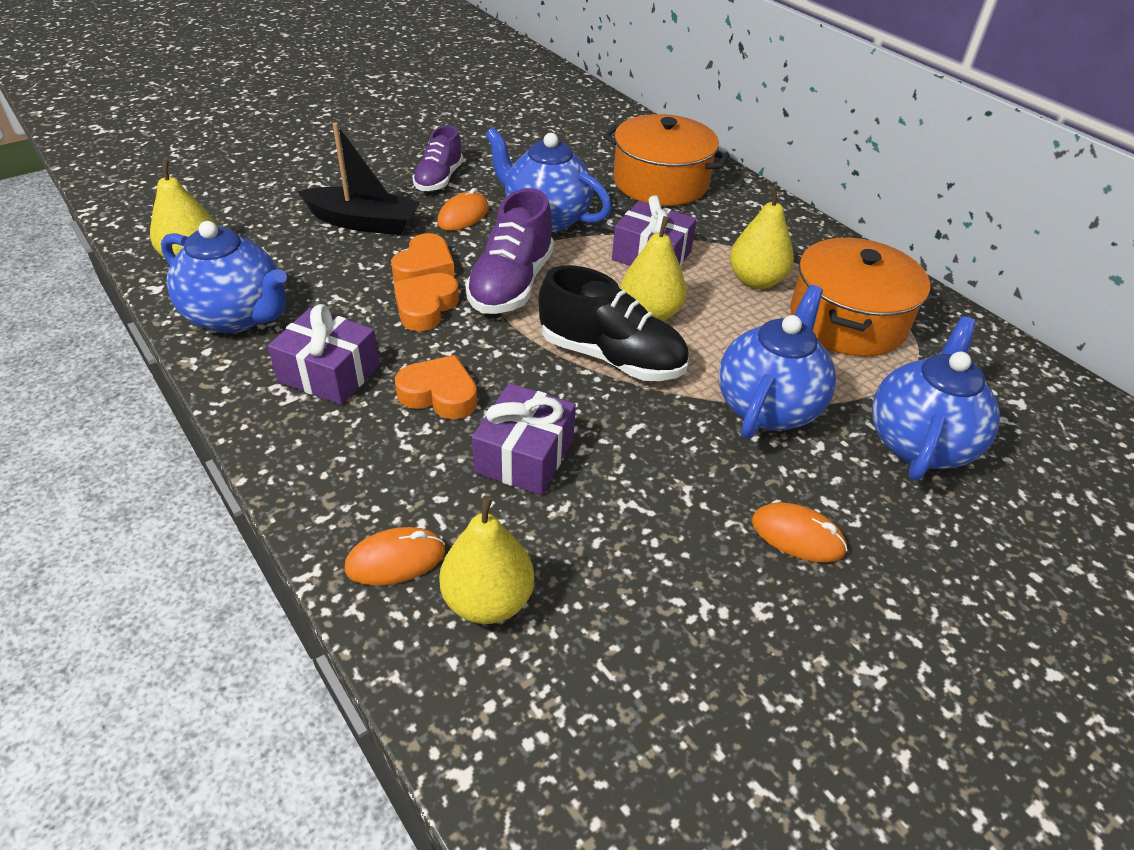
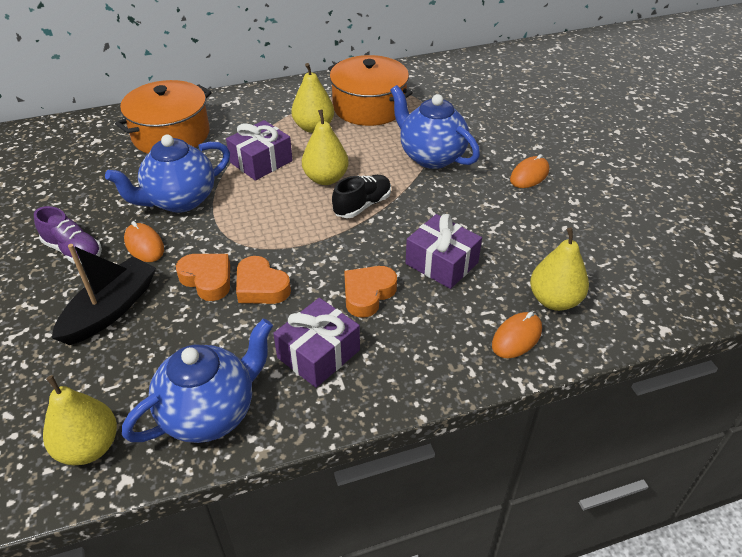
camera: 70 degrees left, 0 degrees up
(395, 560) = (516, 337): orange mouse -> orange mouse turned 45 degrees clockwise
(511, 284) = (257, 235): purple shoe -> none
(611, 357) = (362, 205): black shoe -> black shoe, size x0.65
(919, 442) = (475, 117): blue teapot -> none

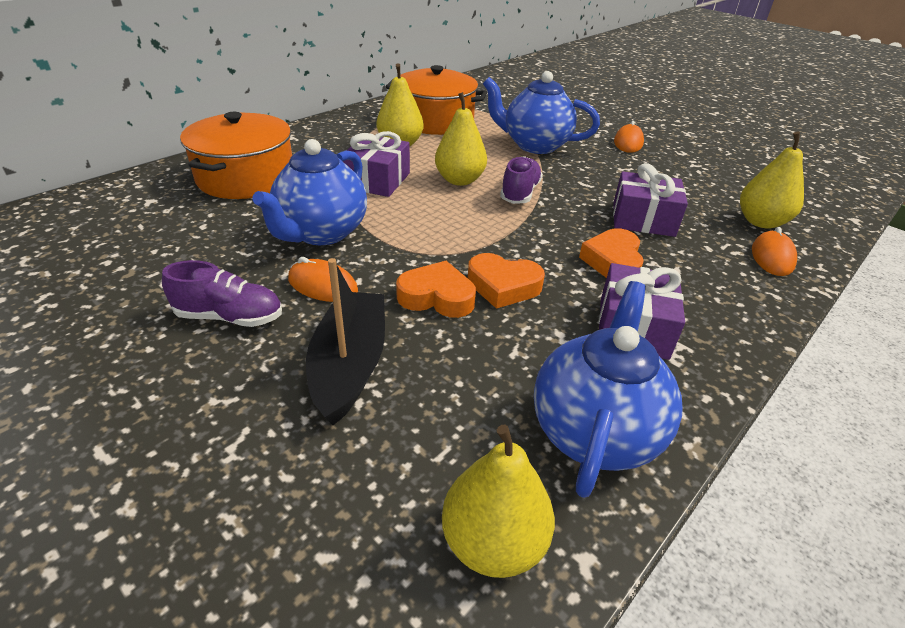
camera: 30 degrees left, 5 degrees down
(362, 205) = (520, 193): black shoe -> purple shoe

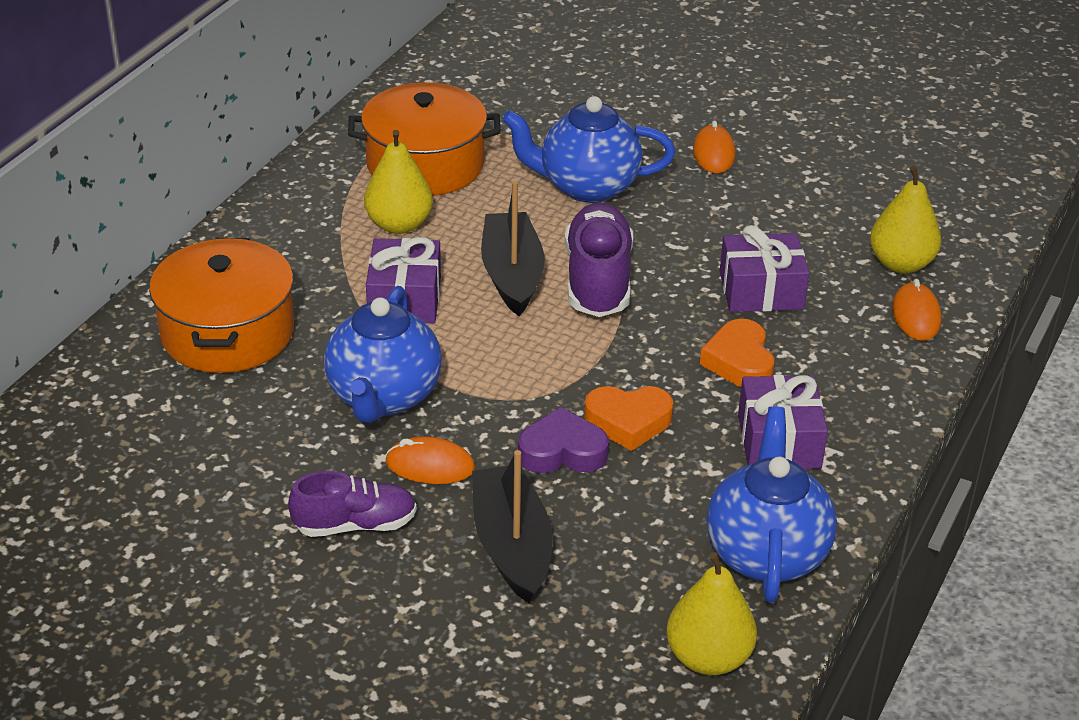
camera: 15 degrees left, 0 degrees up
(437, 297) = (562, 451): orange heart -> purple heart
(459, 180) = (512, 275): yellow pear -> black boat
(520, 193) = (598, 280): purple shoe -> purple shoe, size x1.53

